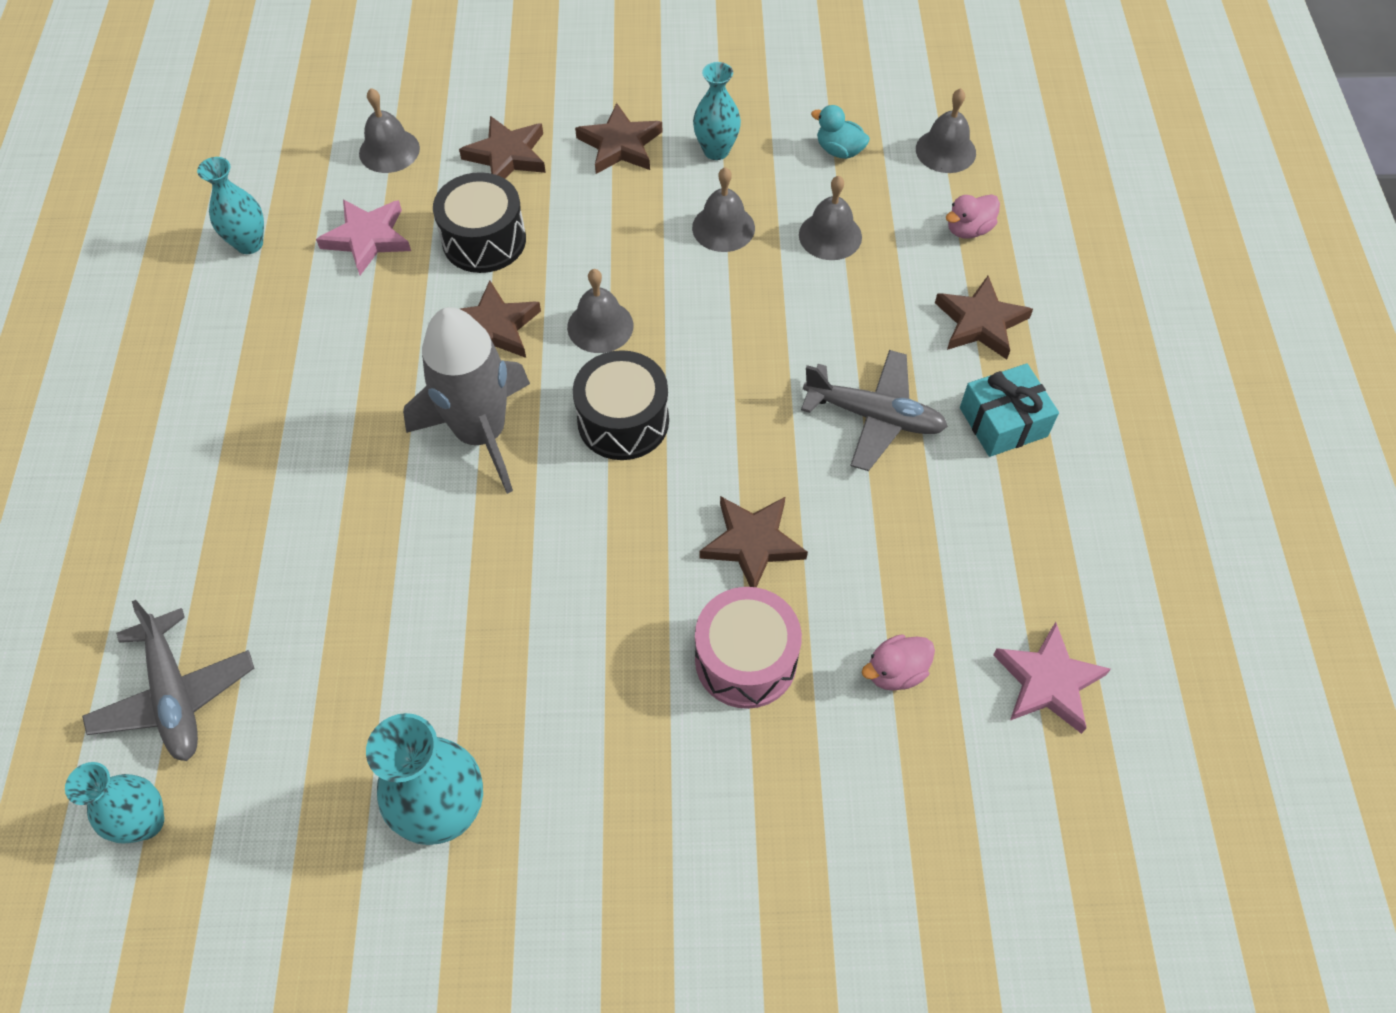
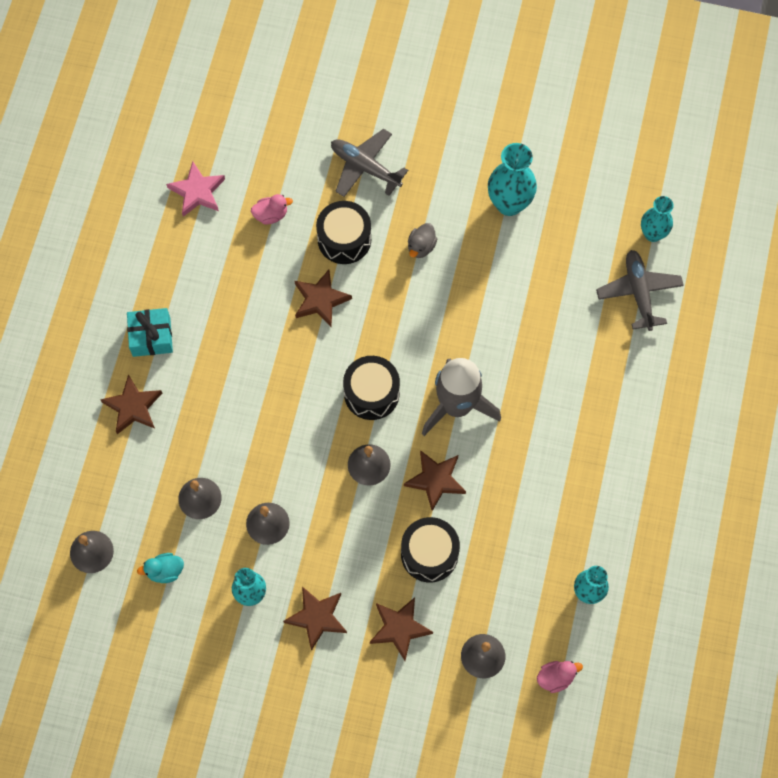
camera: 165 degrees left, 10 degrees up
(367, 238) = (507, 576): pink star -> none
(600, 681) = (421, 247): none -> grey duck
(745, 659) = (344, 239): pink drum -> black drum
(839, 150) = (165, 571): turquoise duck -> turquoise duck turned 120 degrees clockwise
(874, 416) = (224, 359): grey plane -> grey plane (365, 167)
(968, 229) = (107, 479): pink duck -> pink duck (555, 678)

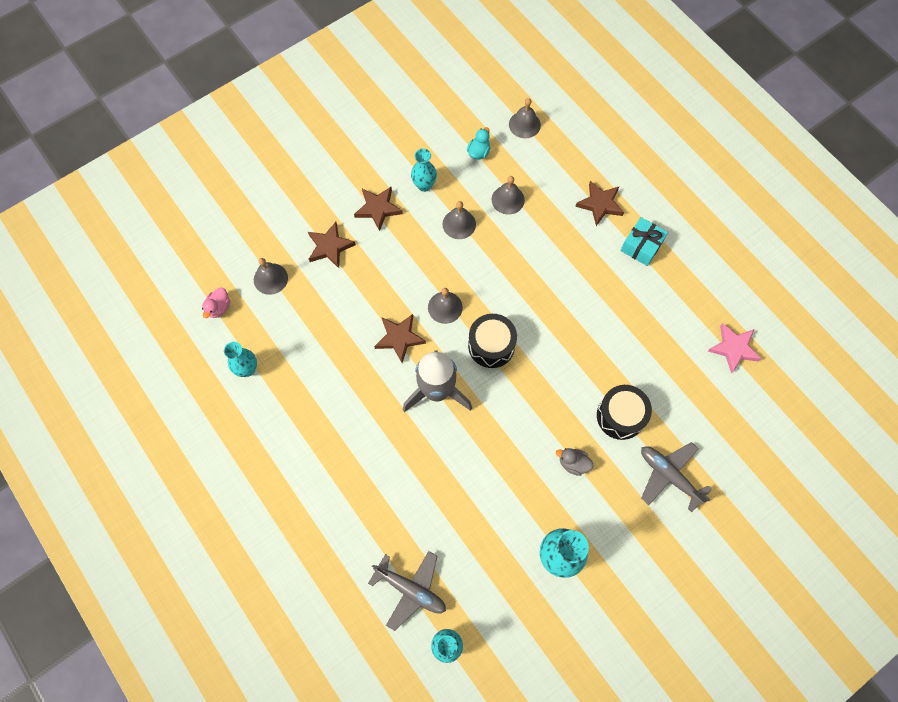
camera: 130 degrees right, 0 degrees up
(271, 215) = (678, 382): pink duck -> none
(320, 300) = (585, 365): brown star -> none
(365, 167) = (669, 476): grey plane -> grey plane turned 120 degrees counterclockwise
(421, 247) = (573, 463): grey duck -> grey duck turned 45 degrees counterclockwise
(429, 554) = (357, 297): black drum -> none

